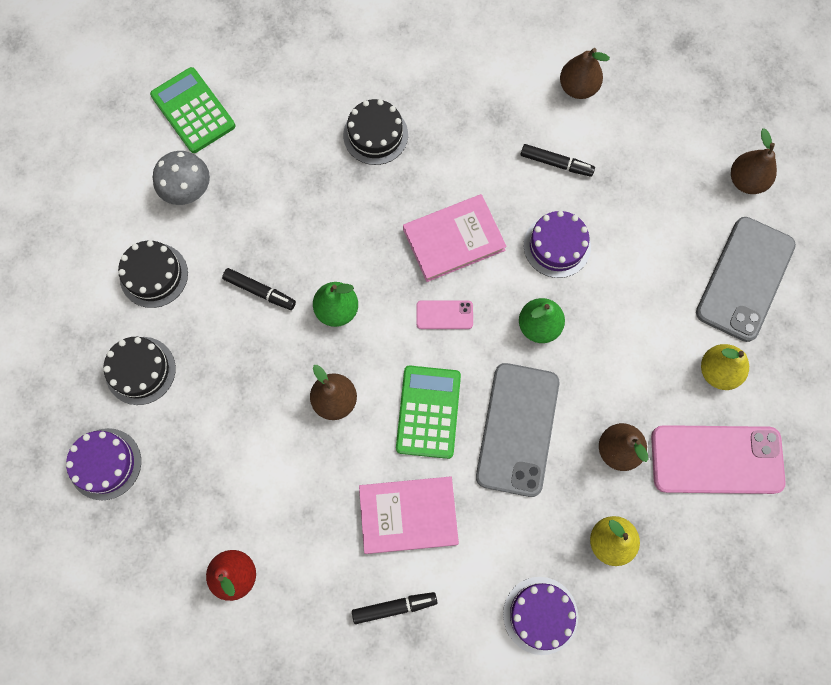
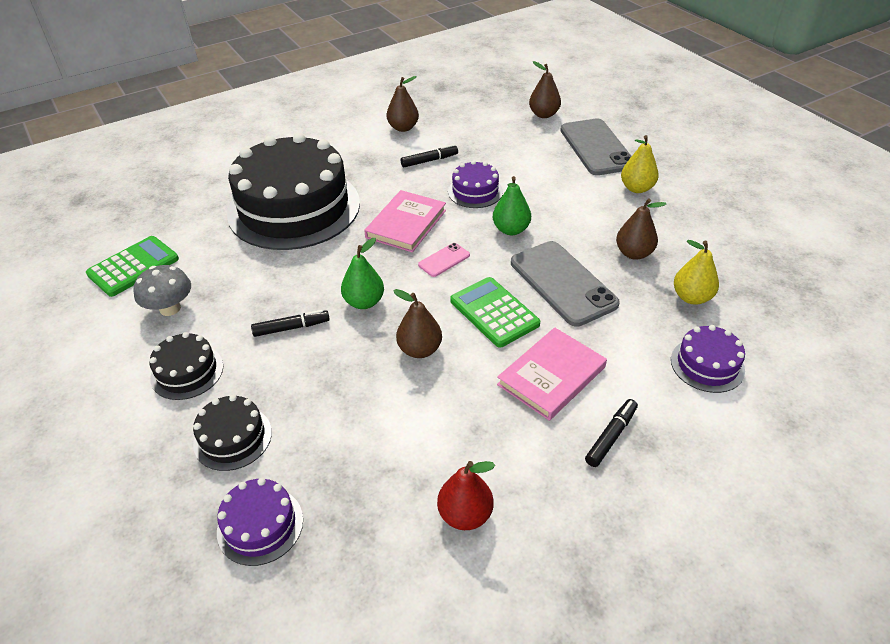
camera: 40 degrees left, 30 degrees down
(193, 111) = (133, 267): green calculator -> green calculator turned 120 degrees clockwise
(375, 135) = (294, 208): black cake -> black cake, size x2.35
(716, 459) = (691, 223): pink phone -> none

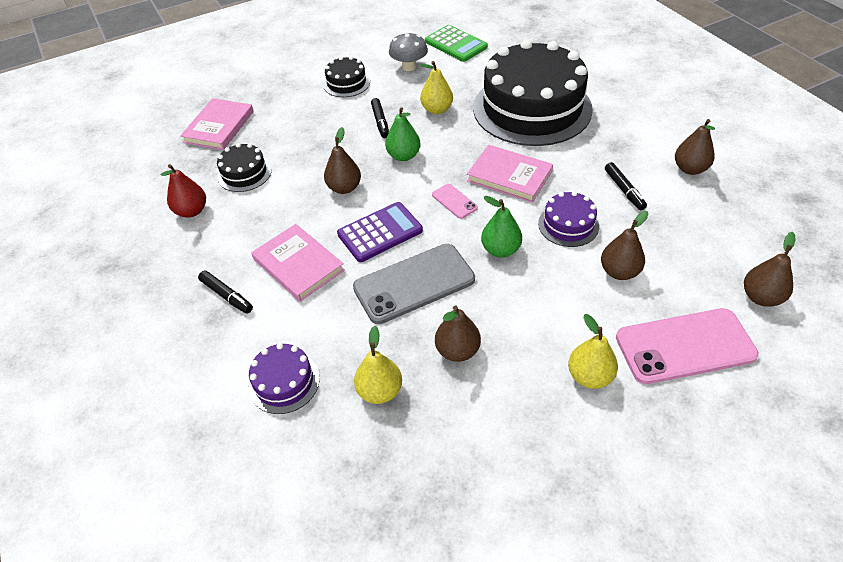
camera: 95 degrees right, 5 degrees up
(232, 438) = (286, 109): black cake -> black cake (244, 173)
(260, 525) = (219, 127): purple cake -> pink book
(277, 278) = (437, 109): none -> yellow pear
(494, 312) = (380, 232): green calculator -> purple calculator
(528, 169) = (619, 272): none -> brown pear
(596, 147) = (685, 346): grey phone -> pink phone

